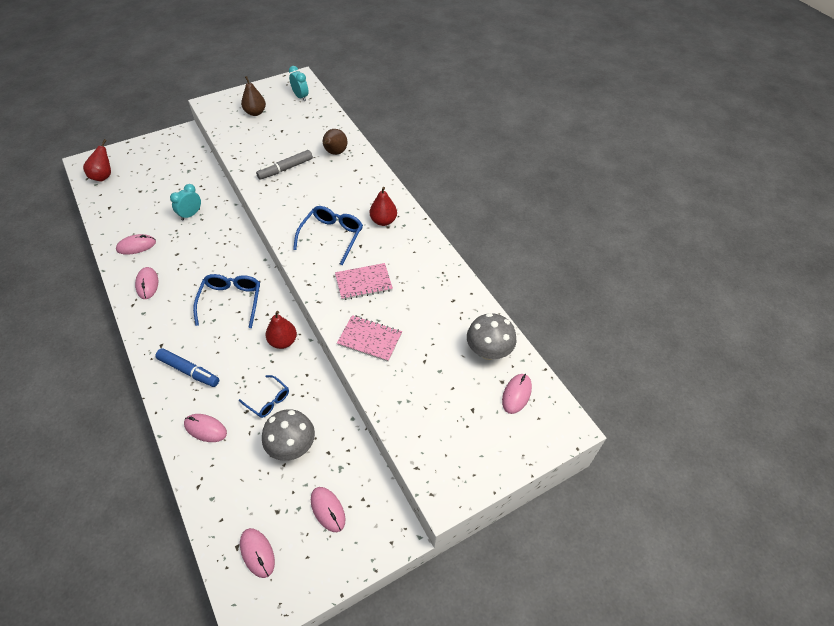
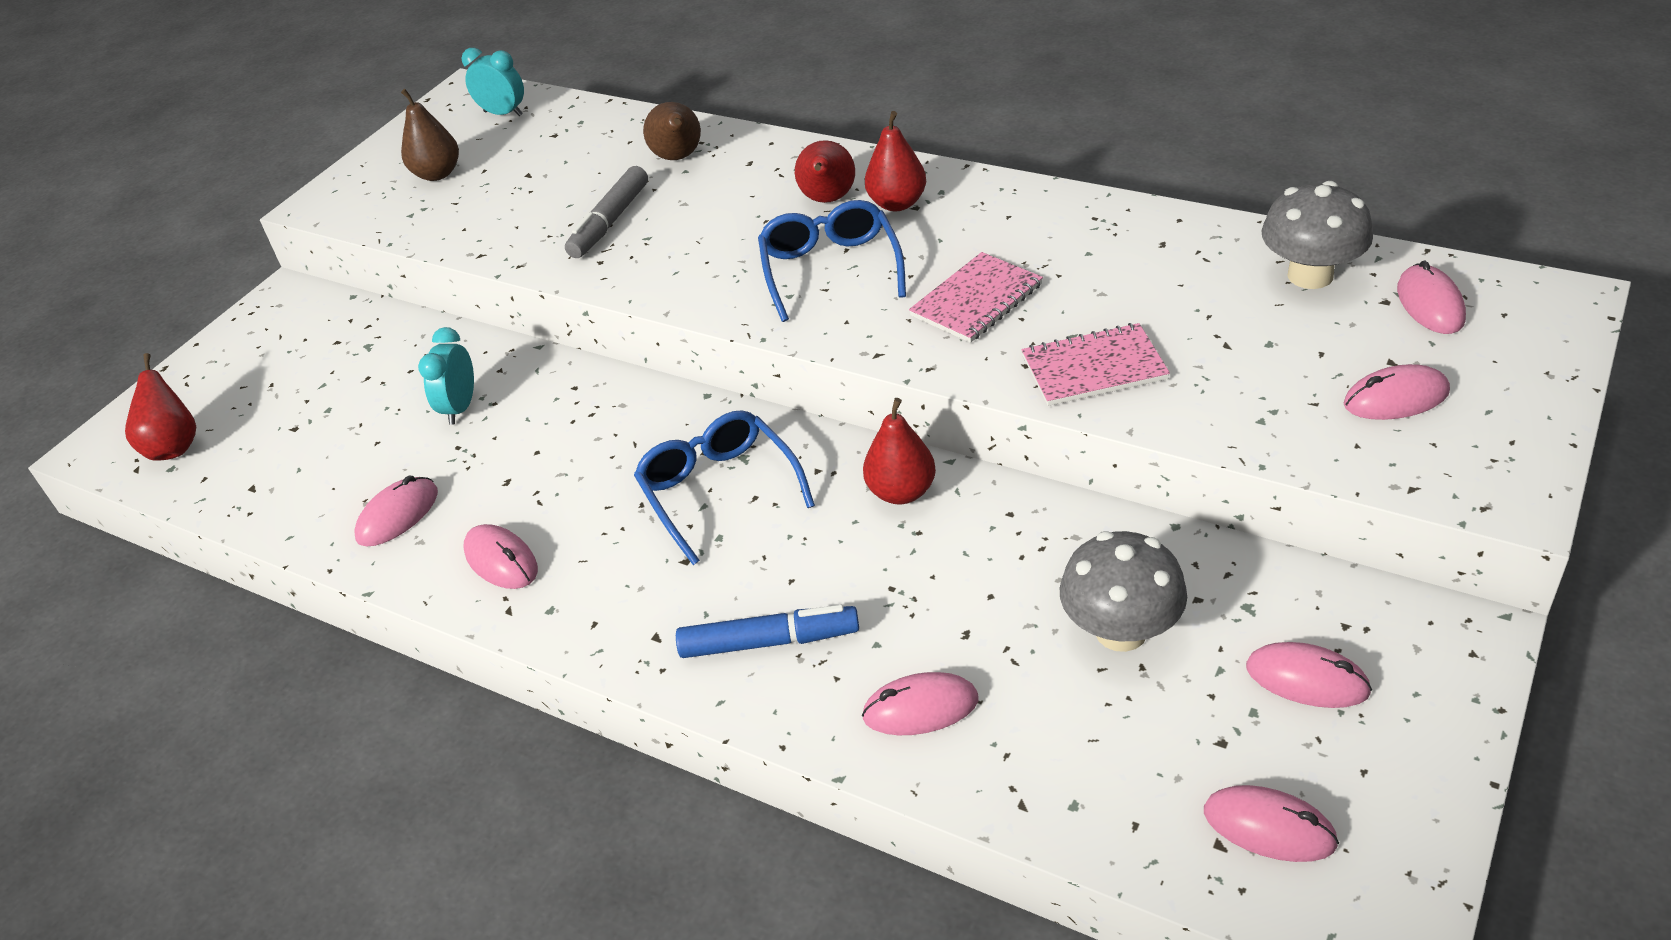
camera: 25 degrees left, 10 degrees down
(268, 400) = (986, 592): blue glasses -> none
(363, 204) = (828, 199): none -> red pear
(455, 426) = (1396, 398): none -> pink mouse

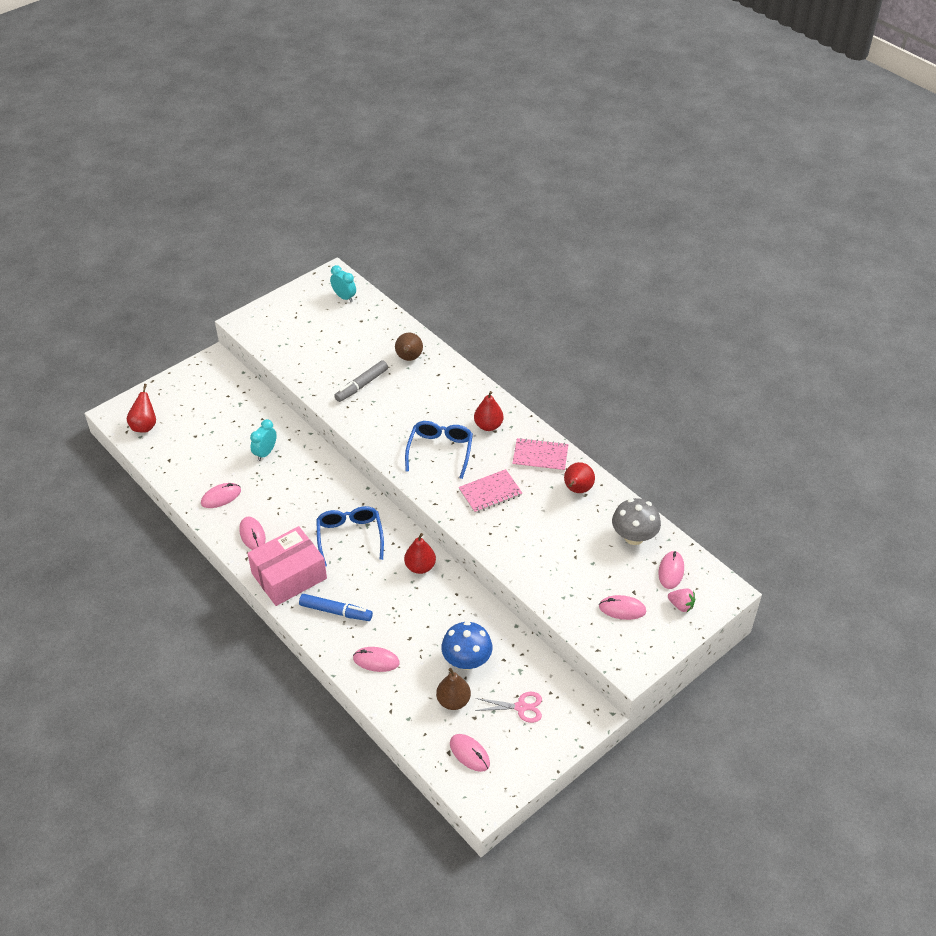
camera: 15 degrees right, 5 degrees up
(437, 174) = (300, 324): brown pear -> brown pear (453, 701)
(624, 610) = (289, 576): none -> pink box
(828, 199) = (460, 411): red pear -> red pear (577, 489)
(1094, 368) = (515, 546): pink notebook -> pink notebook (540, 456)
(1120, 631) = (466, 660): grey mushroom -> blue mushroom
(1307, 679) = (521, 707): pink mouse -> pink scissors
(1502, 352) = (681, 605): none -> pink strawberry

